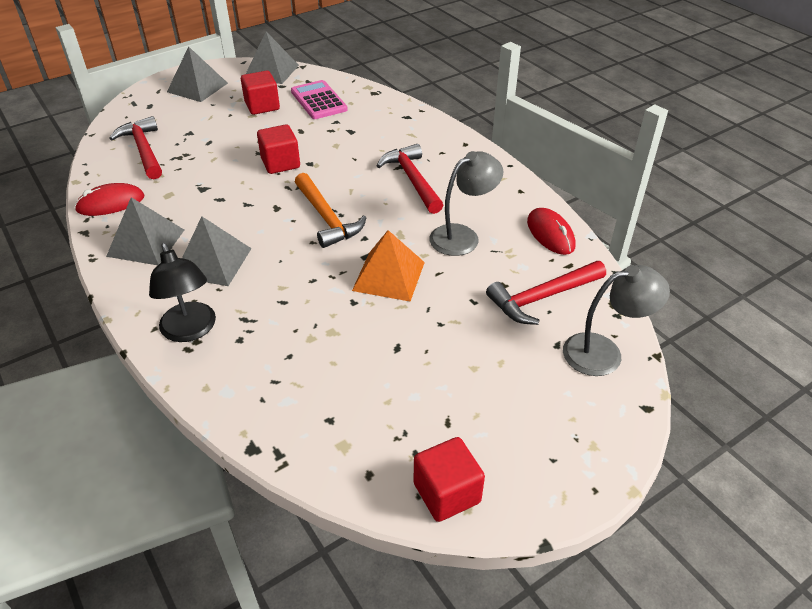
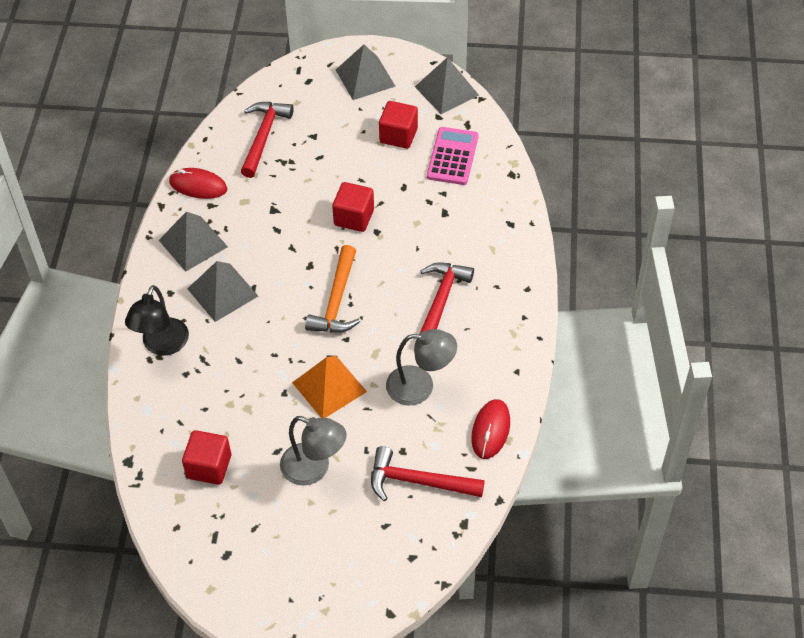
camera: 40 degrees right, 10 degrees up
(447, 493) = (207, 572): red cube -> red cube (209, 467)
(604, 352) = (410, 555): grey lamp -> grey lamp (314, 469)

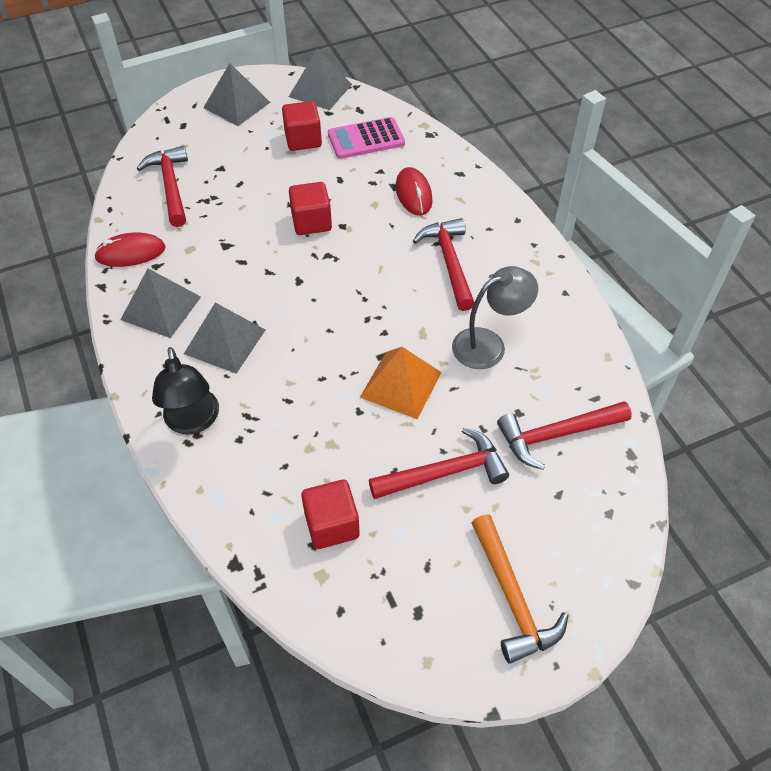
camera: 30 degrees left, 0 degrees up
(314, 469) = (445, 472): grey lamp -> red hammer
(336, 301) = (349, 301): orange hammer -> orange hammer (512, 598)
(452, 156) = (366, 139): pink calculator -> pink calculator turned 90 degrees counterclockwise
(490, 430) = (584, 355): red mouse -> red mouse (413, 194)

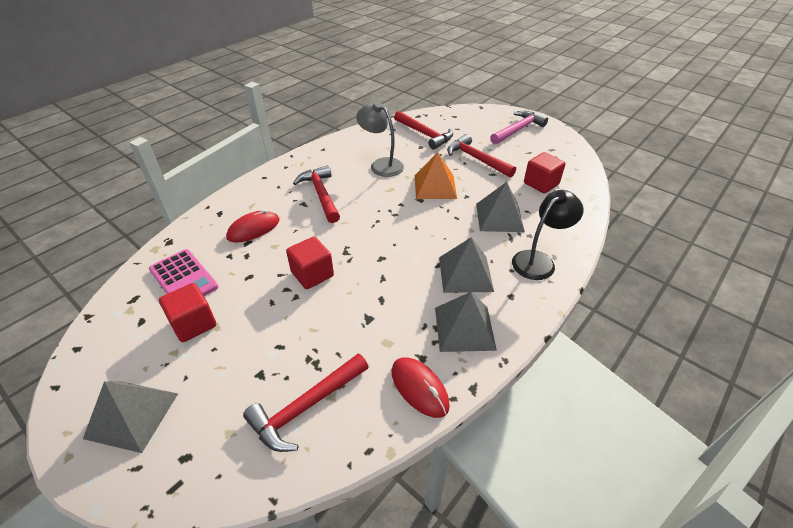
camera: 115 degrees left, 10 degrees down
(320, 90) = (96, 343): grey pyramid -> grey pyramid (499, 217)
(449, 262) = (321, 194): red hammer -> red hammer turned 105 degrees clockwise
(512, 598) = (518, 129): orange hammer -> pink hammer

